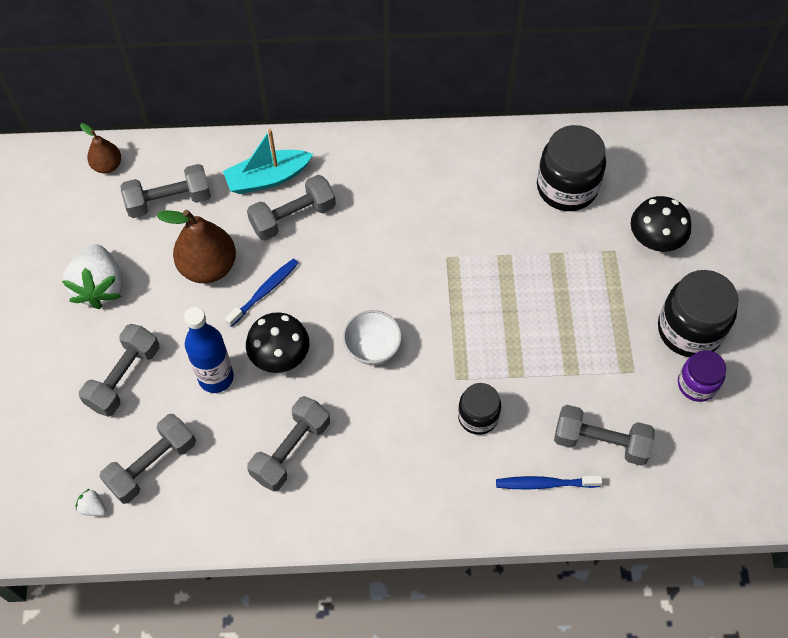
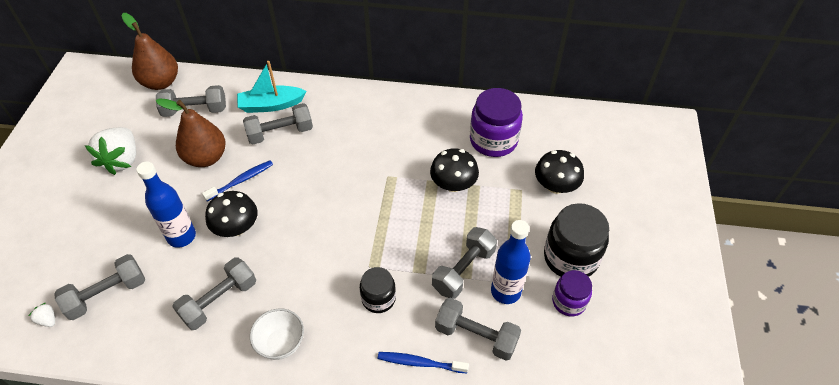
camera: 10 degrees right, 10 degrees down
(107, 166) = (161, 82): brown pear -> brown pear, size x1.77
(124, 377) = (113, 226): grey dumbbell -> grey dumbbell (463, 270)
(372, 348) = (310, 233): white bowl -> white bowl (281, 343)
(531, 256) = (453, 184): none -> black mushroom
(566, 187) = (493, 140): black jar -> purple jar
(622, 384) = (505, 291): none -> blue bottle

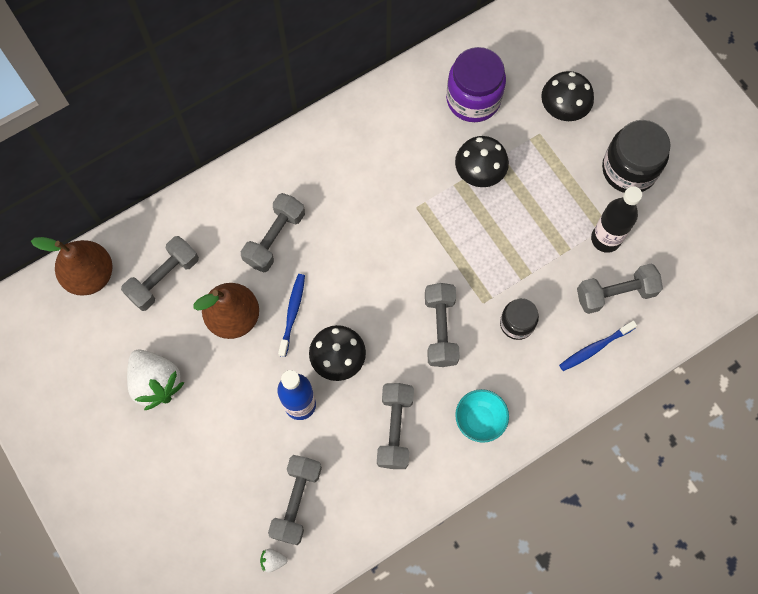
camera: 40 degrees left, 20 degrees up
(271, 105) = (232, 215): turquoise boat -> none
(281, 343) = (479, 420): white bowl -> turquoise bowl
(463, 270) = (559, 246): grey dumbbell -> grey dumbbell (440, 329)
(505, 291) = (605, 239): blue bottle -> black bottle
(569, 302) = (657, 210): purple jar -> none

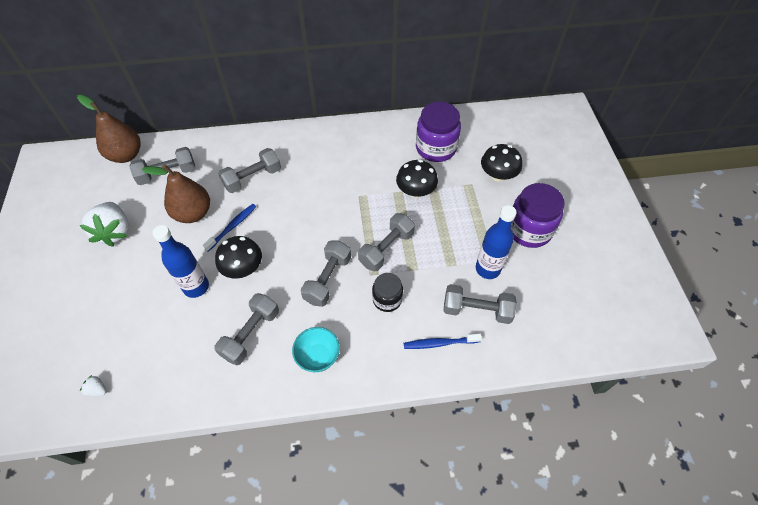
camera: 25 degrees right, 15 degrees down
(296, 501) = (145, 353): grey dumbbell -> grey dumbbell (386, 249)
(605, 239) = (487, 269): black bottle -> blue bottle
(629, 169) = (529, 230): black jar -> purple jar

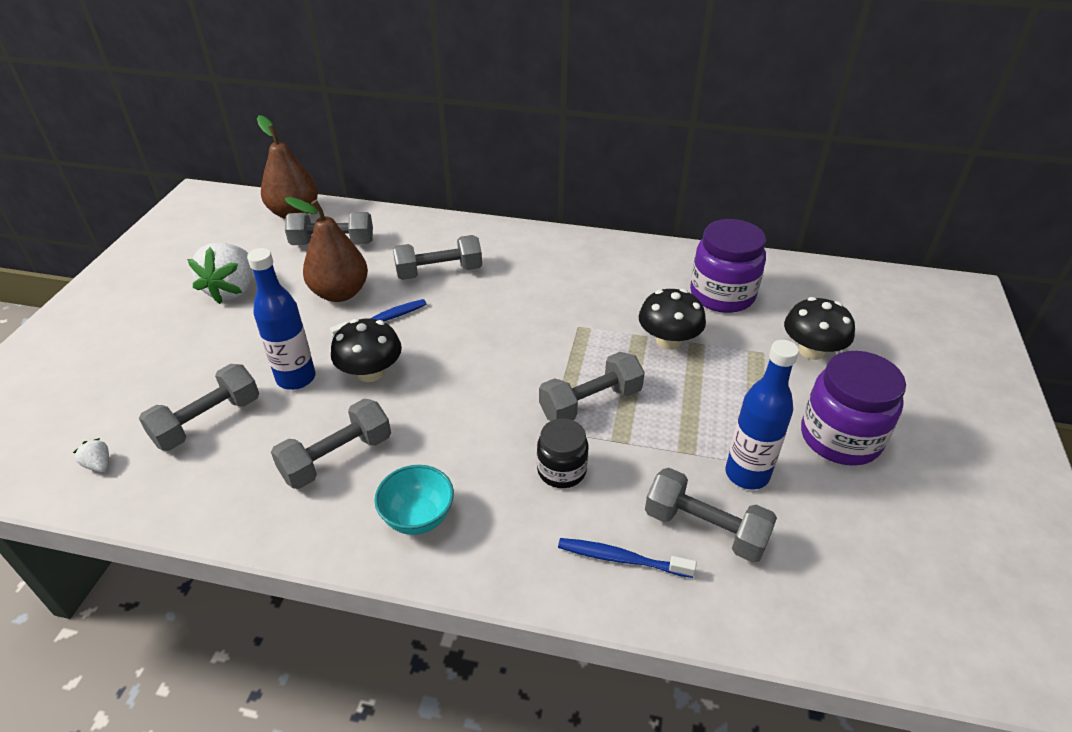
camera: 20 degrees right, 15 degrees down
(328, 279) = (483, 419): grey dumbbell -> grey dumbbell (208, 421)

